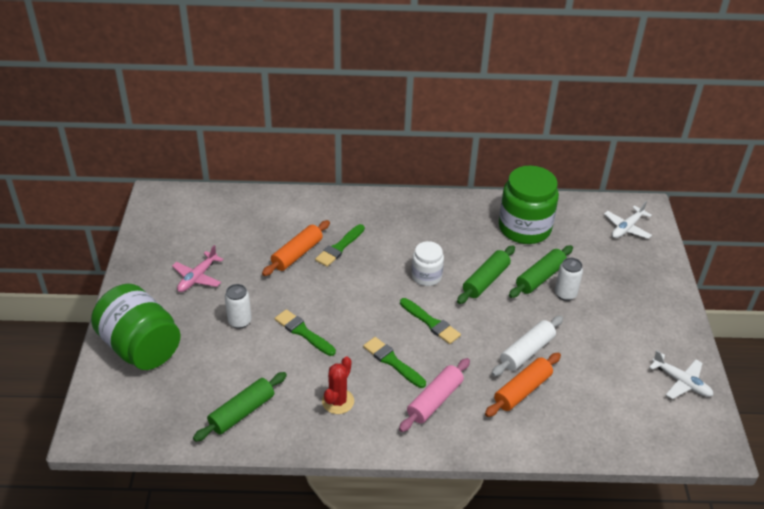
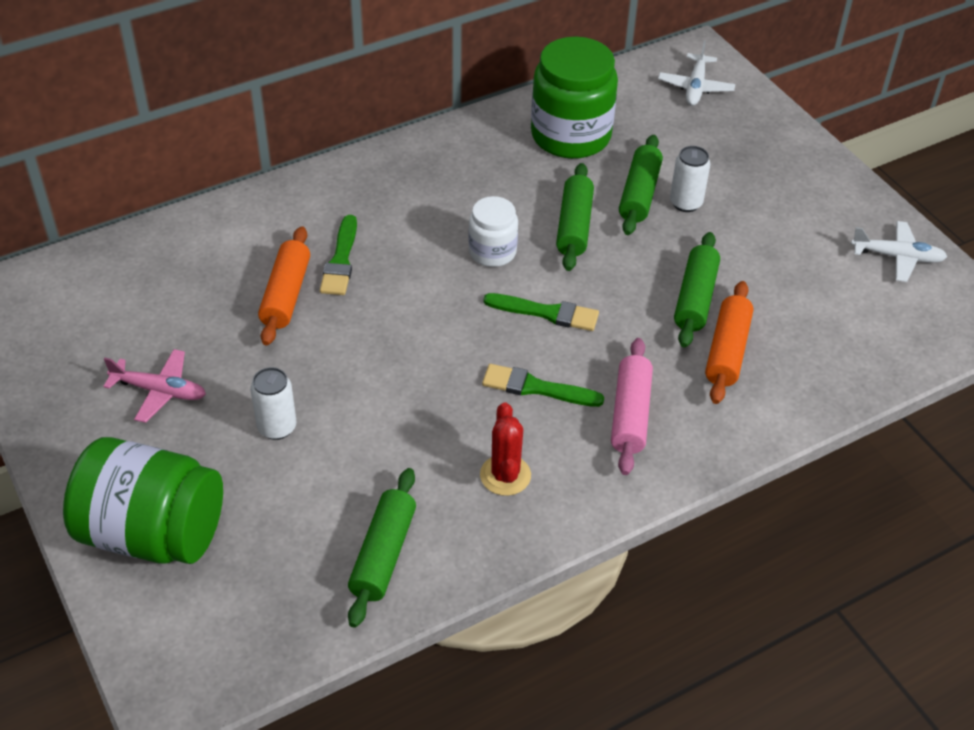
camera: 30 degrees left, 5 degrees up
(197, 277) = (160, 391): pink plane -> pink plane turned 75 degrees counterclockwise
(303, 332) = (382, 402): green brush -> none
(527, 352) = (695, 298): white rolling pin -> green rolling pin

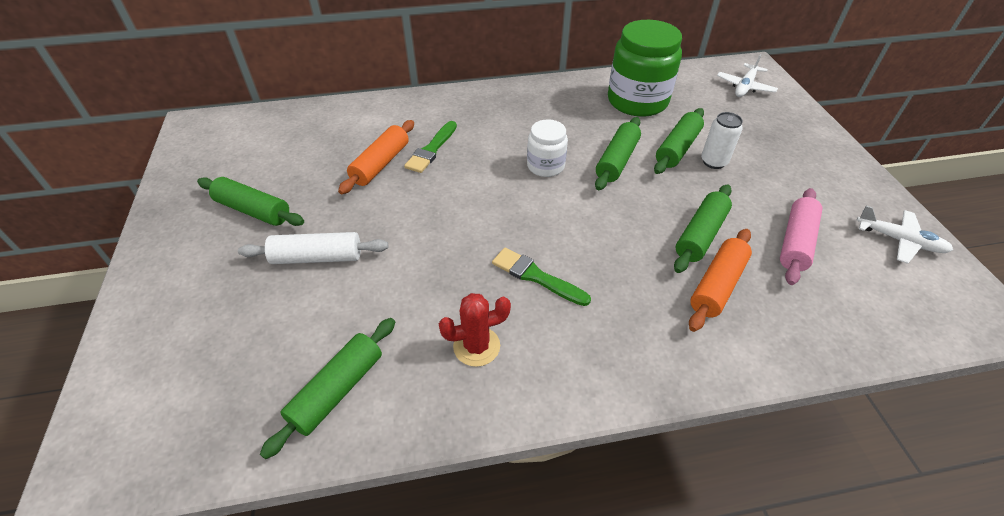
camera: 20 degrees right, 0 degrees up
(153, 533) = (175, 317): green jar -> none
(160, 391) = (253, 210): pink plane -> green rolling pin
(277, 427) = (317, 257): white can -> white rolling pin
(505, 475) = (476, 346): red cactus -> red cactus turned 60 degrees clockwise
(546, 313) = (569, 219): green brush -> none
(630, 414) = (610, 320): pink rolling pin -> pink rolling pin (796, 242)

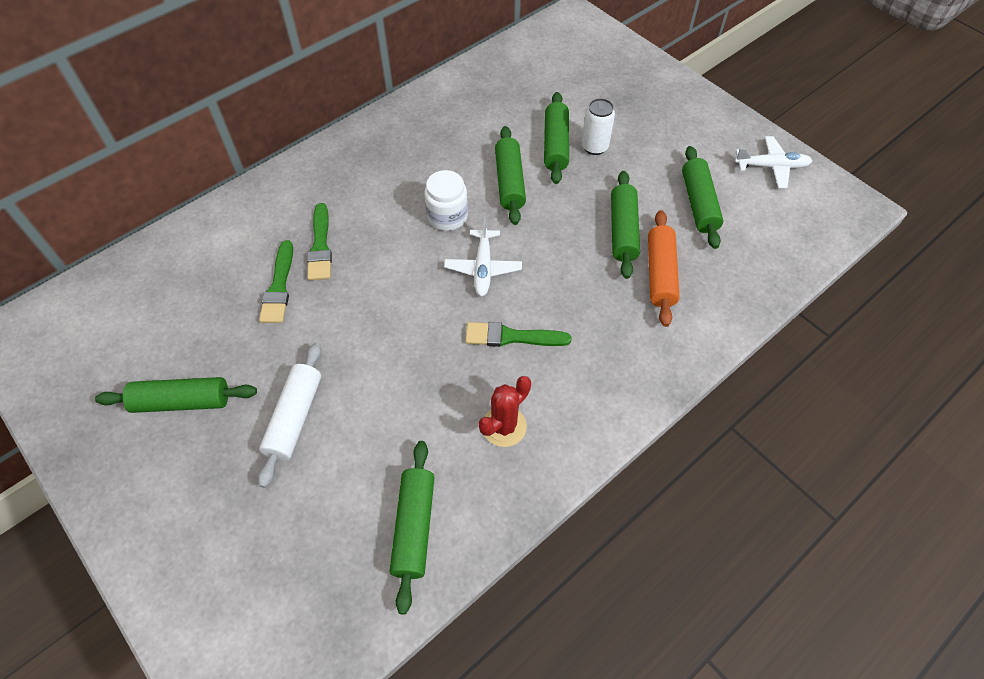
camera: 30 degrees left, 10 degrees up
(317, 257) = (294, 418): white rolling pin -> white rolling pin turned 45 degrees counterclockwise
(380, 164) = (279, 287): orange rolling pin -> green brush
(637, 101) = (488, 102): green jar -> none
(745, 87) = (578, 46): white plane -> white plane (483, 268)
(796, 242) = (699, 203): pink rolling pin -> green rolling pin

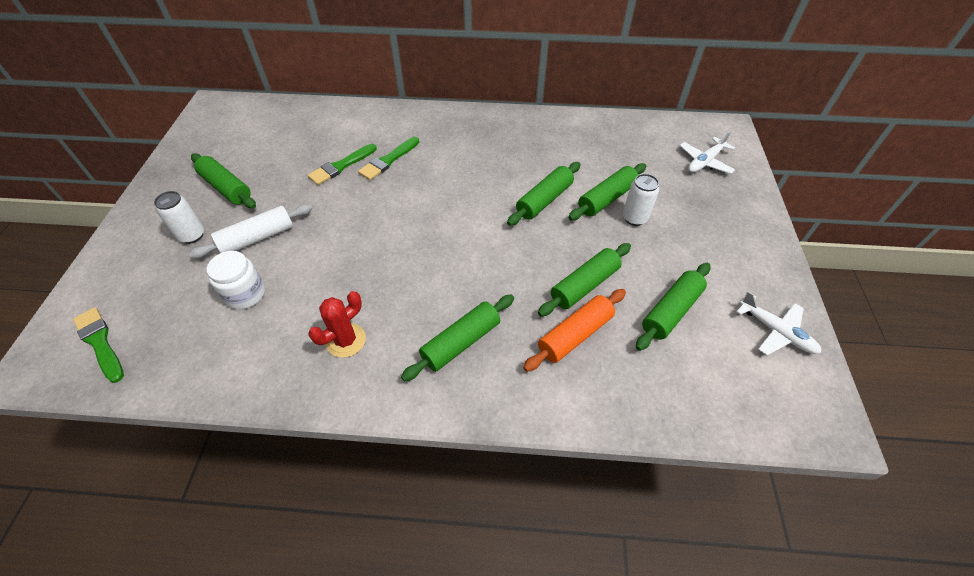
camera: 45 degrees right, 5 degrees down
(218, 473) = (192, 235): none -> white can
(414, 527) = (226, 350): green rolling pin -> green rolling pin (461, 342)
(447, 216) = (478, 193): white jar -> white jar (245, 294)
(483, 268) = (459, 238): white plane -> white plane (705, 162)
(504, 426) = (346, 340): red cactus -> red cactus turned 45 degrees counterclockwise
(512, 337) = (422, 292): green brush -> green brush (100, 342)

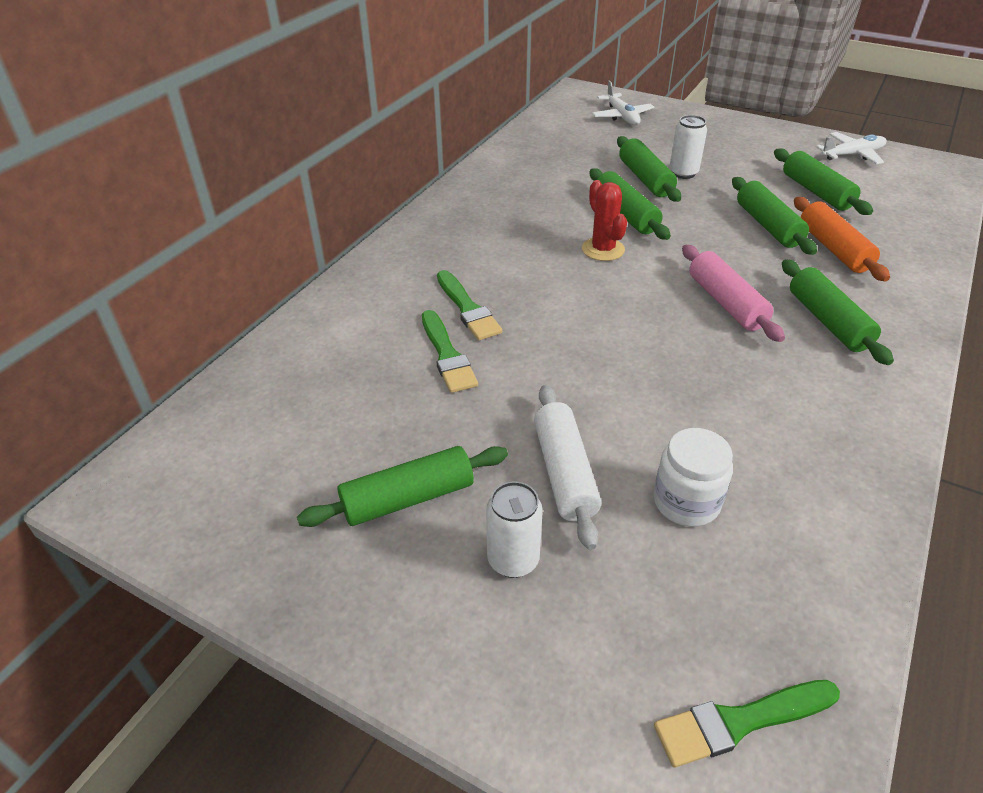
camera: 65 degrees left, 10 degrees down
(346, 340) = (804, 411): red cactus -> red cactus (603, 249)
(455, 278) = (726, 303): none -> pink rolling pin

